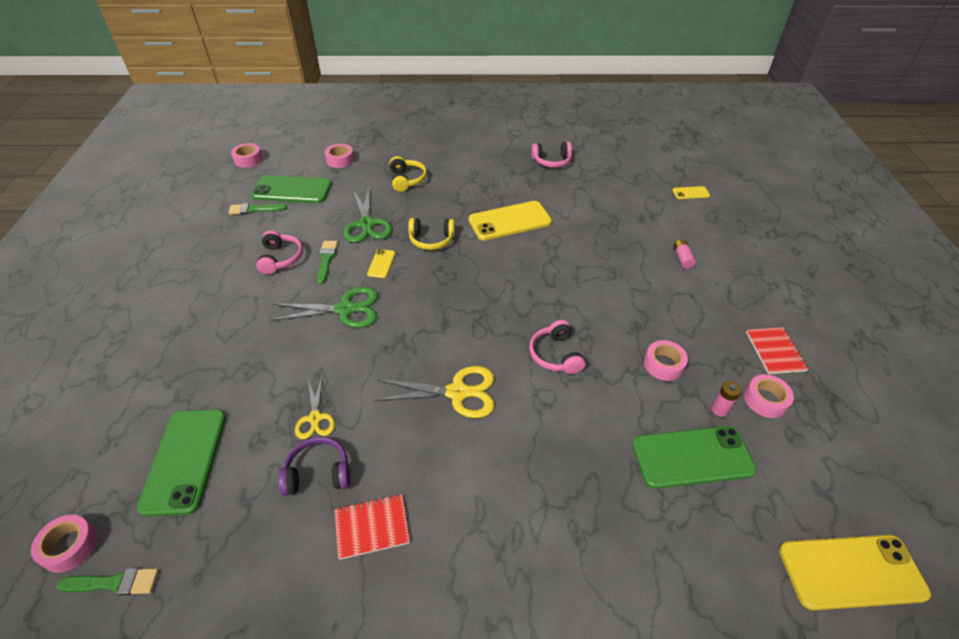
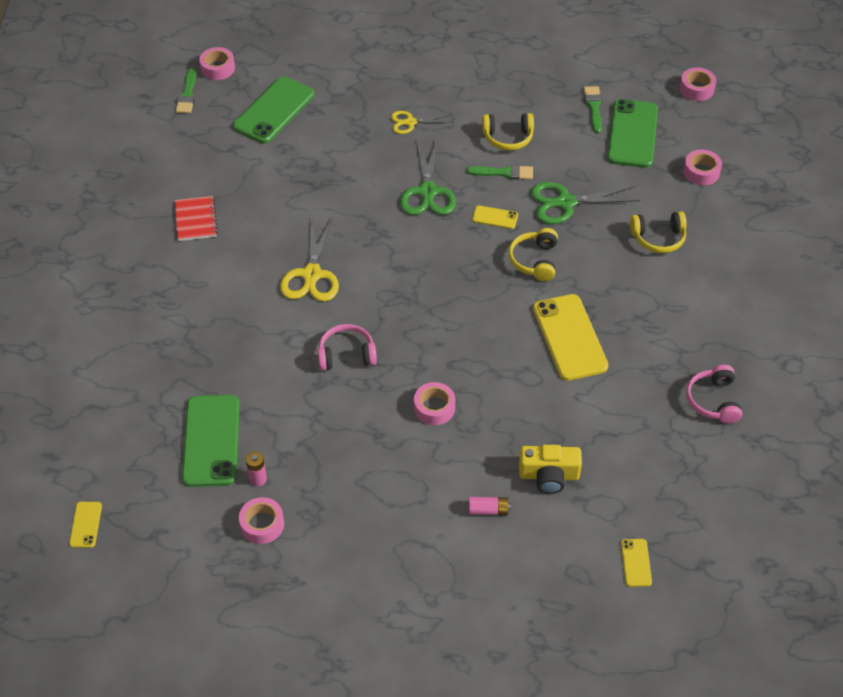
camera: 95 degrees right, 5 degrees up
(185, 460) = (274, 110): green phone -> green phone turned 60 degrees counterclockwise
(280, 258) = (508, 137): pink headphones -> yellow headphones
(315, 418) = (300, 180): yellow scissors -> yellow scissors (410, 122)
(318, 473) = (247, 186): purple headphones -> none
(639, 230) = (549, 475): none -> yellow camera
(663, 364) = (321, 445): pink tape -> pink tape (434, 408)
(775, 351) = (324, 559): red notebook -> none
(851, 571) = (86, 524): yellow phone -> yellow phone, size x0.47

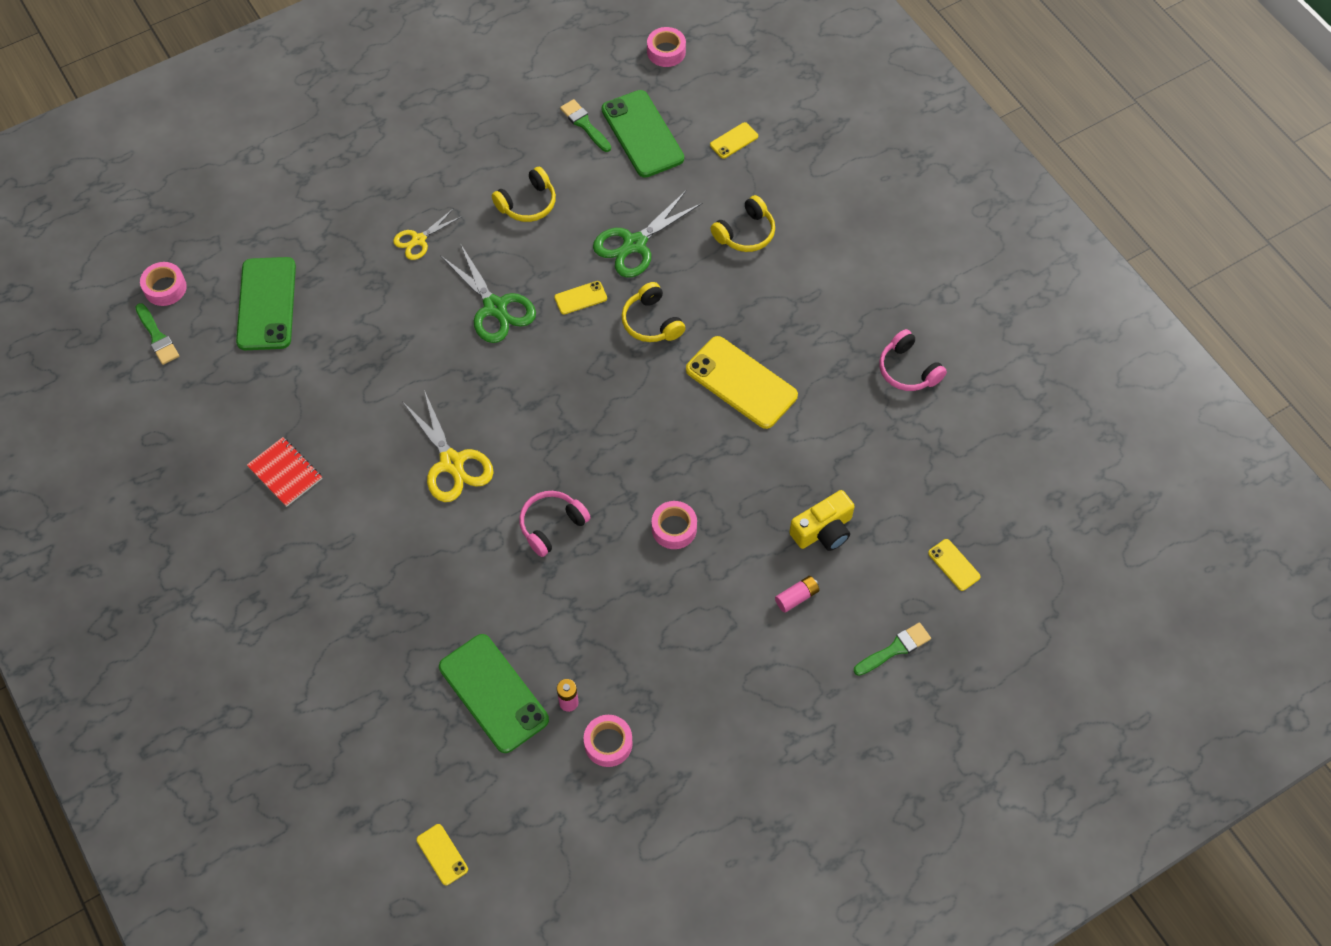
camera: 35 degrees left, 10 degrees up
(504, 173) = (553, 244): green brush -> green brush (895, 649)
(701, 172) = (734, 141): pink tape -> yellow phone

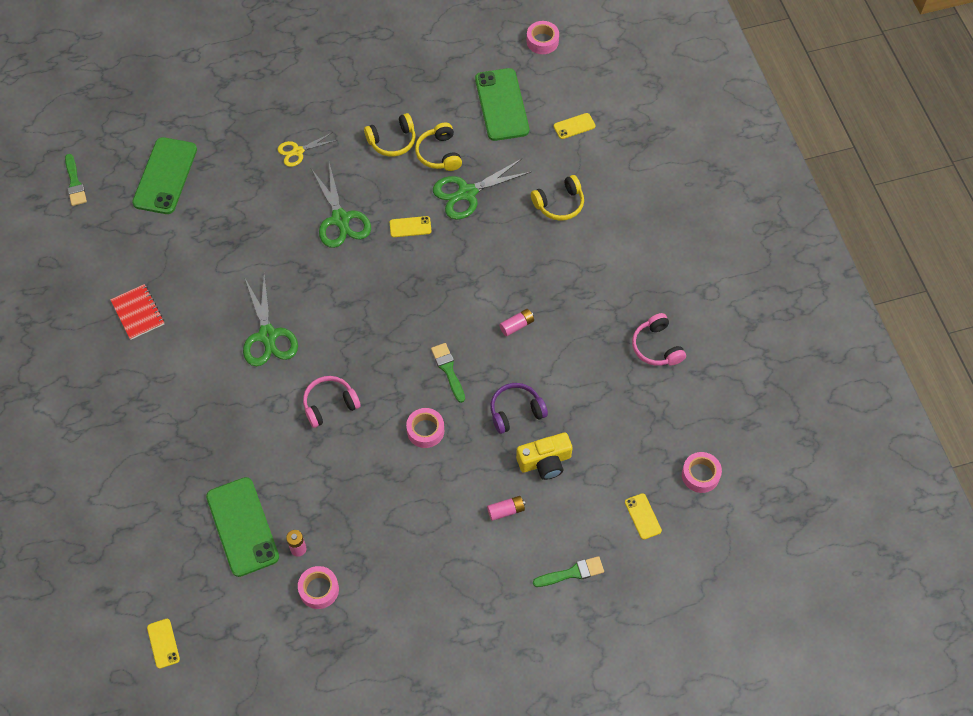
camera: 15 degrees right, 0 degrees up
(165, 288) = (92, 146): pink tape -> pink tape (700, 475)
(451, 462) = (267, 335): yellow scissors -> green scissors
(584, 124) = (458, 87): green brush -> green brush (448, 370)
(651, 322) = (460, 259): yellow headphones -> yellow headphones (439, 154)
(741, 383) = (517, 325): yellow phone -> pink battery
(772, 481) = (516, 411): none -> purple headphones

